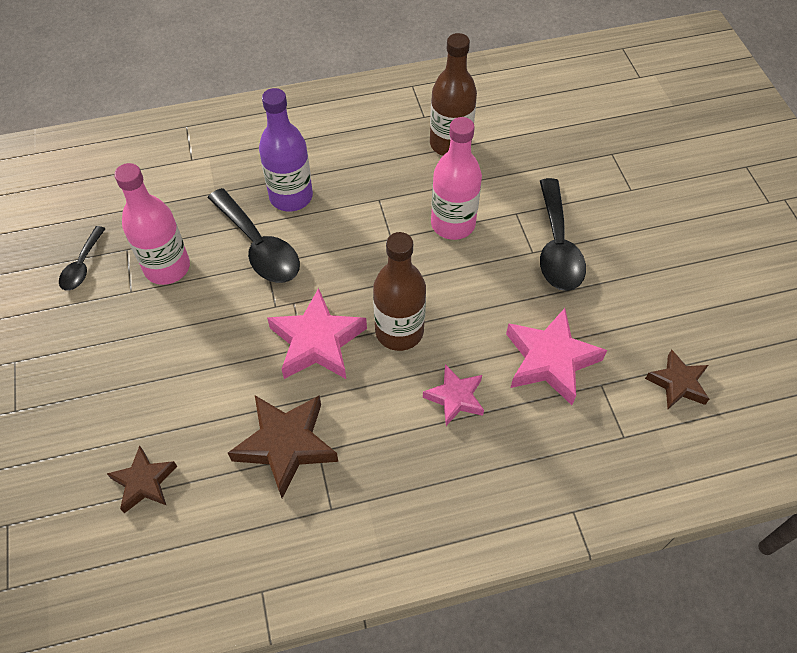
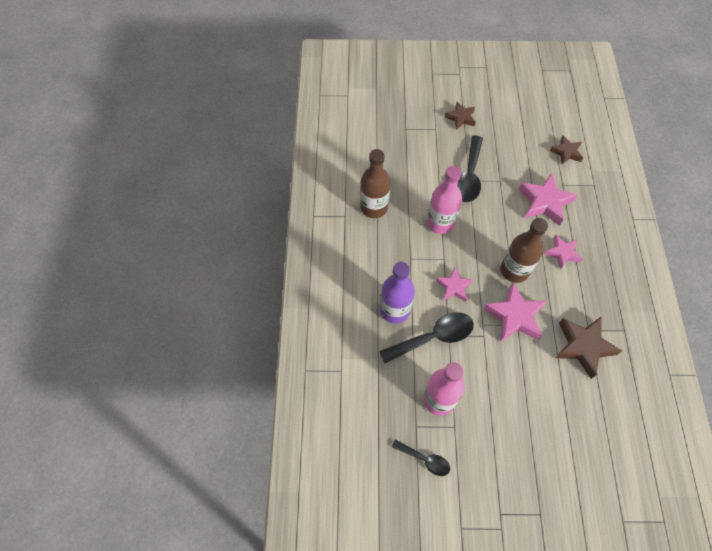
camera: 75 degrees left, 5 degrees up
(144, 482) = (600, 431): brown star -> brown star (460, 118)
(346, 257) = (453, 287): none -> pink star
(557, 246) = (469, 176): black spoon -> black spoon turned 90 degrees clockwise

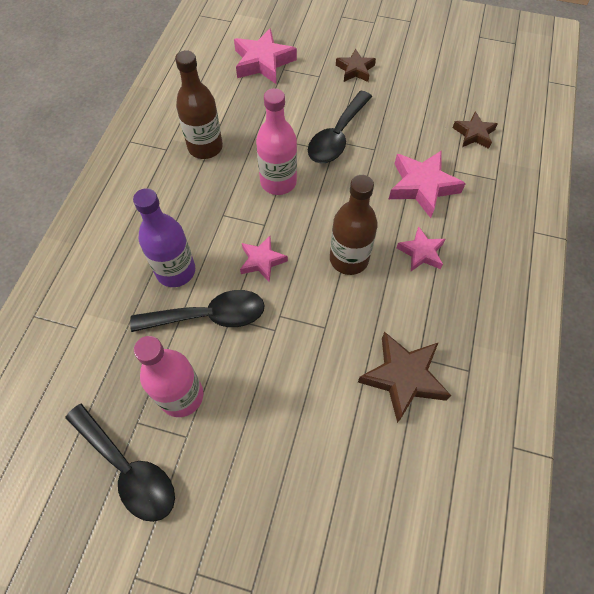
camera: 15 degrees right, 0 degrees up
(424, 459) = (128, 469): black spoon -> black spoon, size x1.77
(514, 316) = (326, 315): pink star -> pink star (263, 62)

